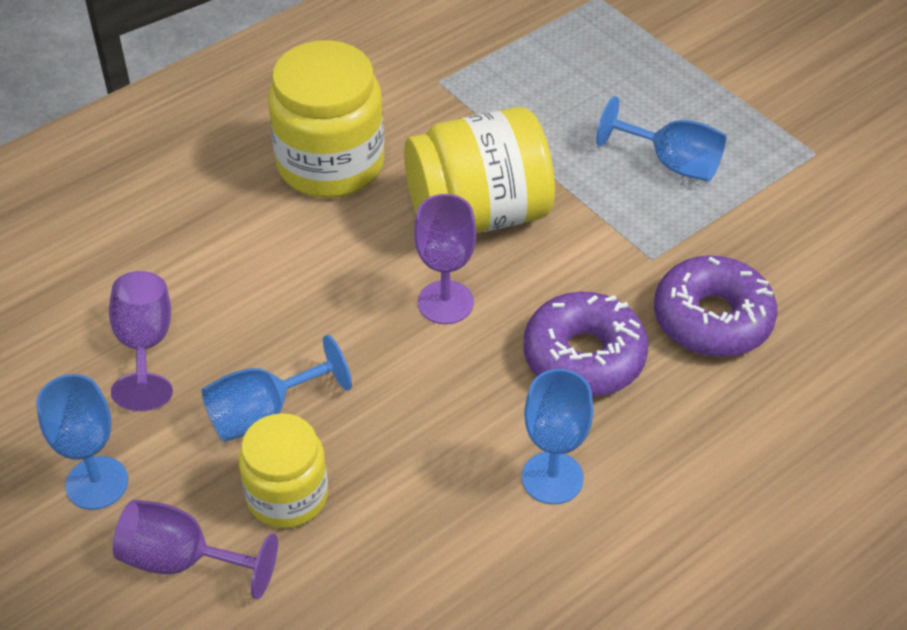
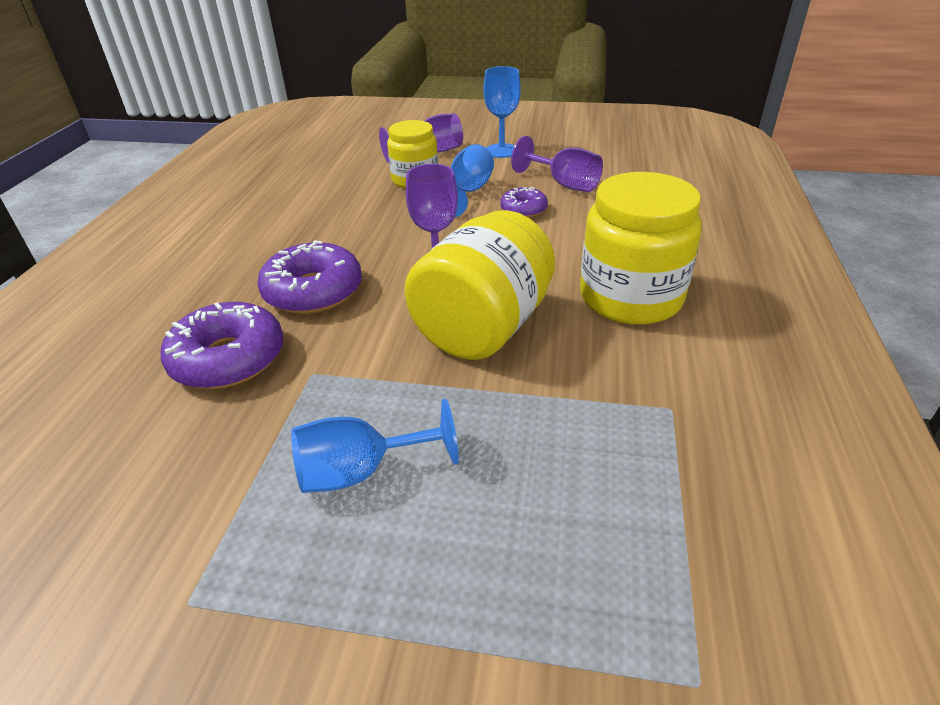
camera: 140 degrees right, 10 degrees down
(250, 333) = (523, 209): none -> purple donut
(552, 478) = (284, 238): blue goblet -> none

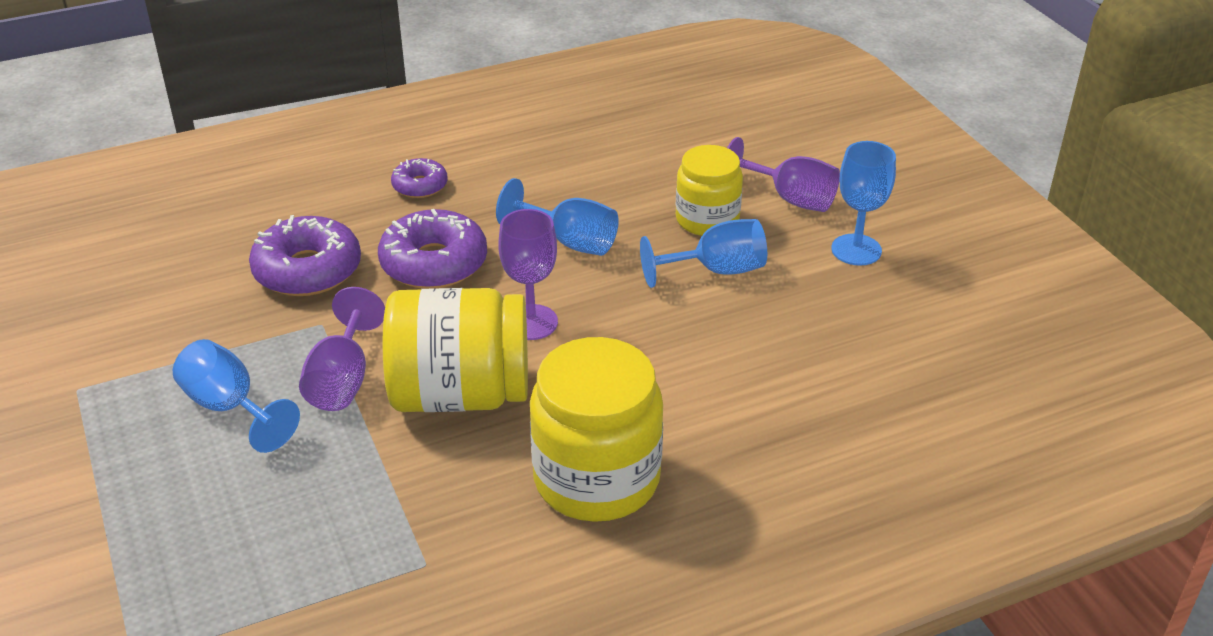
camera: 55 degrees right, 0 degrees up
(370, 229) = (570, 241): none -> blue goblet
(523, 209) = (717, 329): purple donut -> purple donut (420, 186)
(564, 184) = (816, 337): purple goblet -> purple goblet (342, 380)

